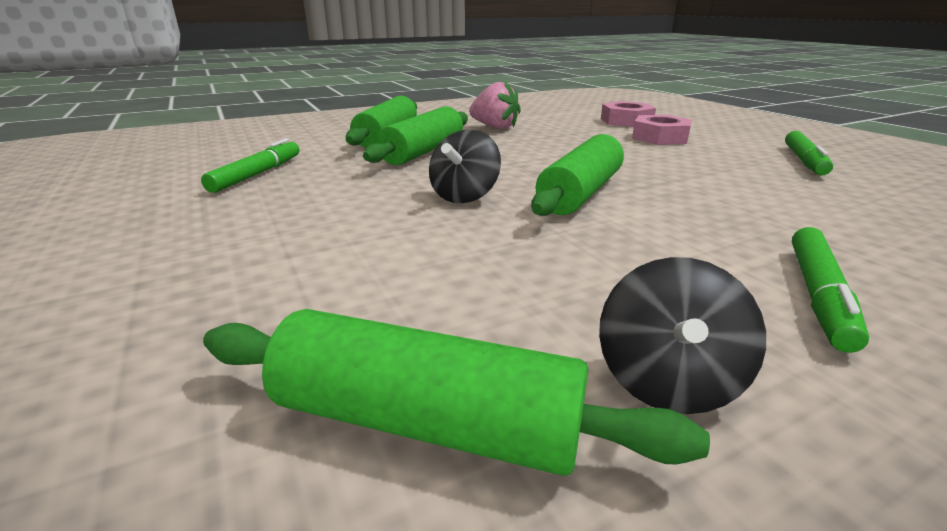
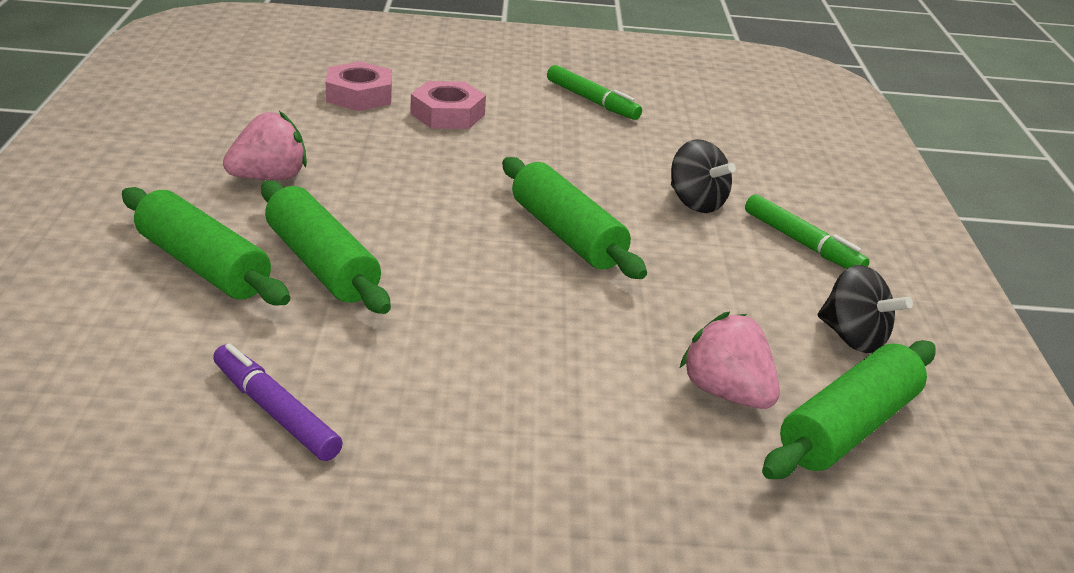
camera: 65 degrees left, 5 degrees up
(257, 174) = (275, 412): green marker -> purple marker
(419, 309) = (726, 393): none -> pink strawberry
(464, 196) = (515, 295): black spinning top -> black spinning top (696, 203)

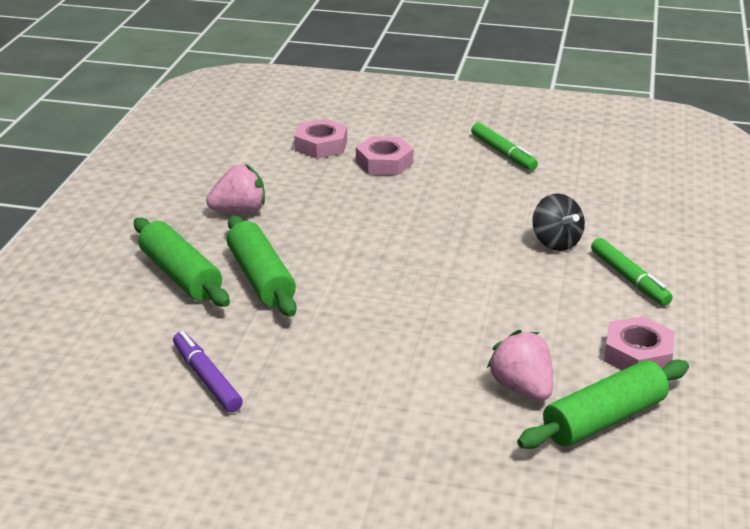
camera: 15 degrees right, 0 degrees up
(567, 235) = (445, 264): green rolling pin -> none
(853, 338) = (637, 354): black spinning top -> pink nut

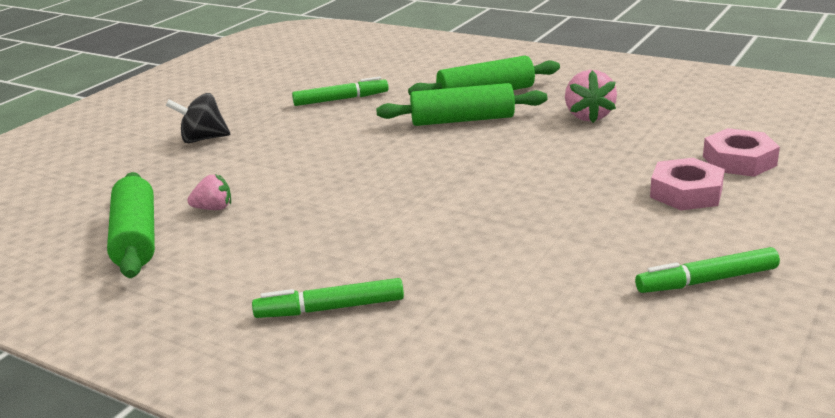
camera: 110 degrees right, 5 degrees down
(207, 378) = (341, 99): purple marker -> green marker
(522, 388) = (213, 208): pink strawberry -> pink strawberry, size x0.62
(556, 242) = (441, 274): black spinning top -> black spinning top (203, 139)
(637, 354) = (197, 278): pink nut -> none

